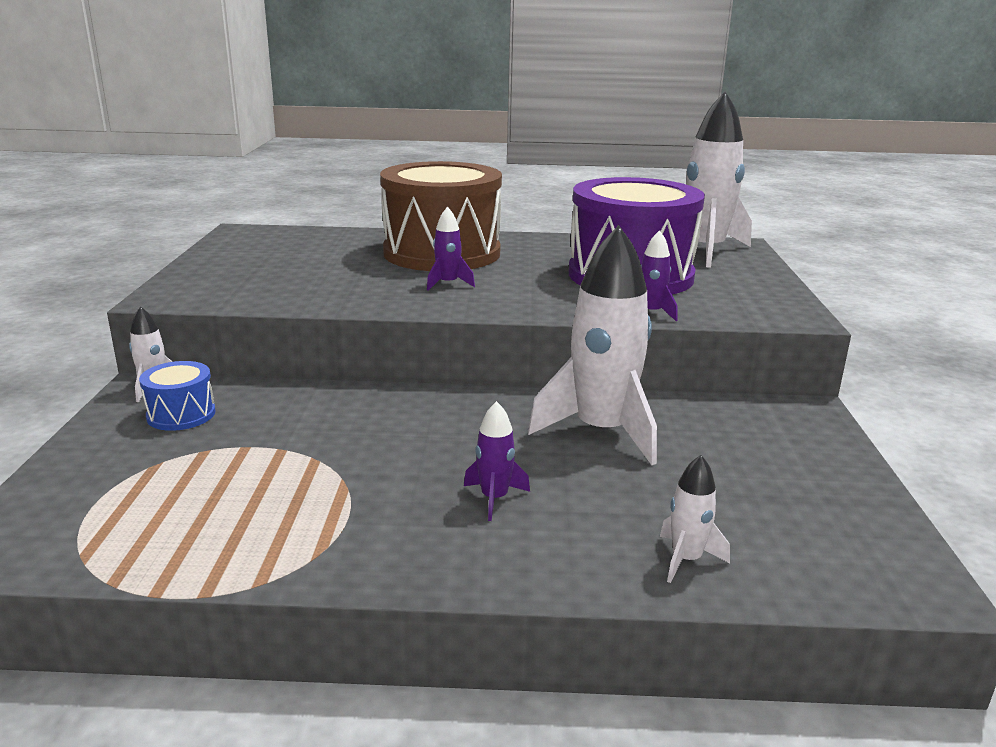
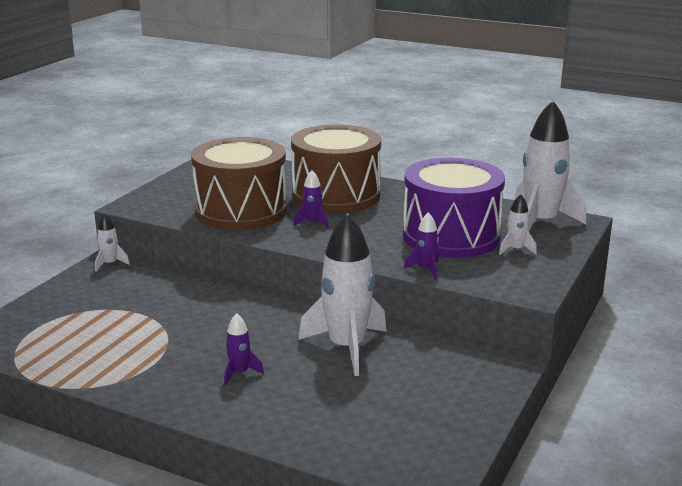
camera: 25 degrees right, 0 degrees up
(181, 414) = (112, 284): blue drum -> none
(336, 283) = (241, 211): none -> brown drum
(686, 559) = (311, 433): white rocket -> white rocket (516, 250)

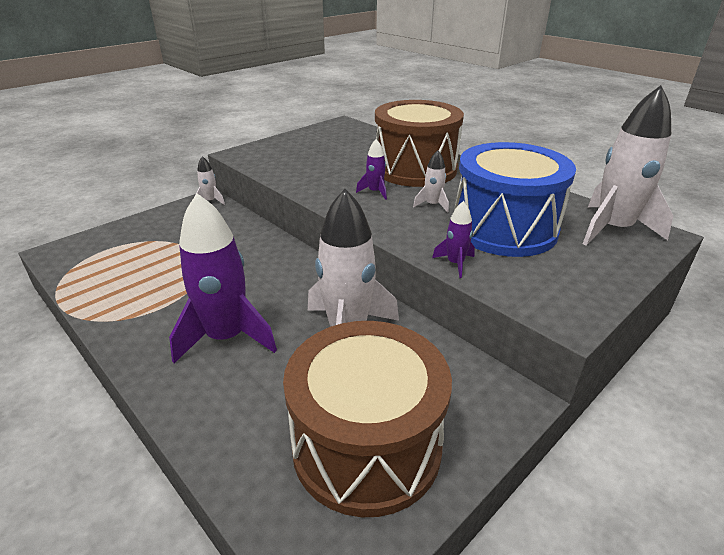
camera: 20 degrees right, 10 degrees up
(239, 373) = (226, 337): purple rocket -> purple rocket, size x2.23
(241, 211) = (321, 171): brown drum -> brown drum (366, 446)
(451, 236) = (504, 228): purple drum -> blue drum
(516, 250) = (570, 257): white rocket -> white rocket (432, 205)

